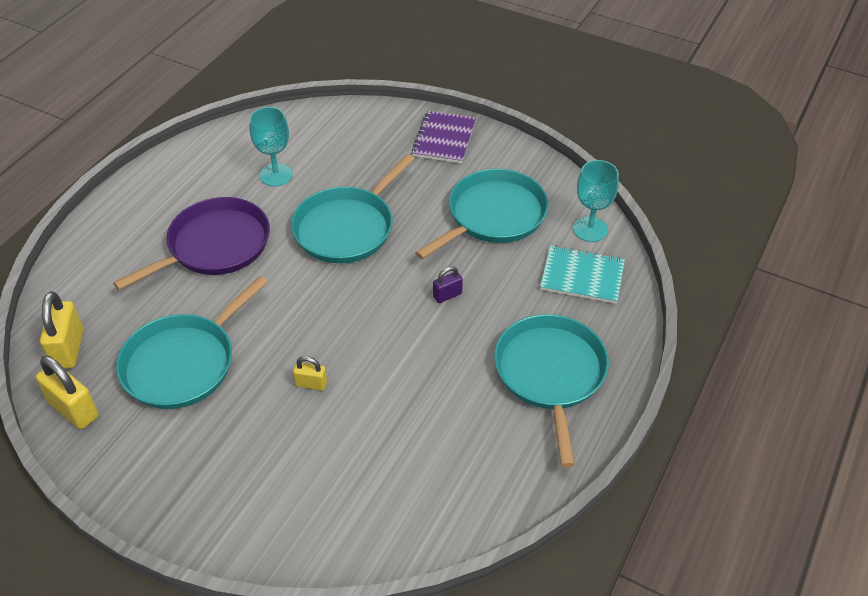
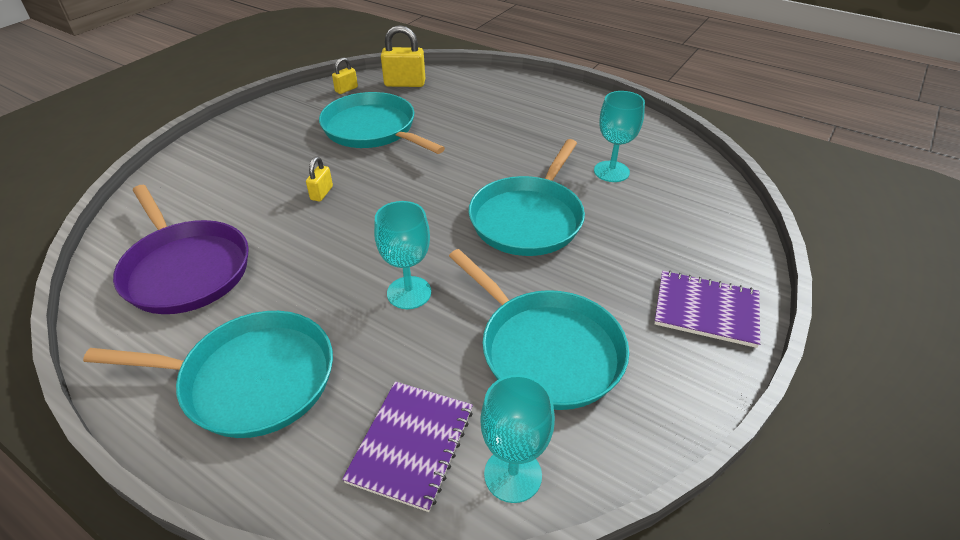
camera: 95 degrees right, 5 degrees down
(74, 409) = (346, 89): yellow padlock -> yellow padlock, size x0.56
(214, 246) = (507, 139): purple pan -> purple pan (185, 269)
(347, 227) = (528, 218): turquoise pan -> turquoise pan turned 105 degrees counterclockwise
(447, 295) = (409, 293): purple padlock -> turquoise goblet
(582, 276) = (411, 445): turquoise notebook -> purple notebook

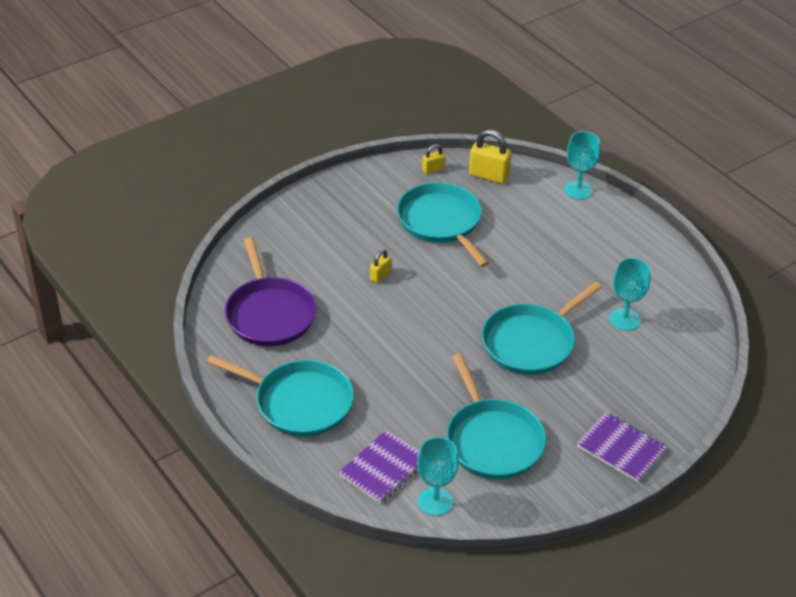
camera: 20 degrees right, 0 degrees up
(409, 293) = (417, 375): turquoise goblet -> turquoise goblet (578, 190)

